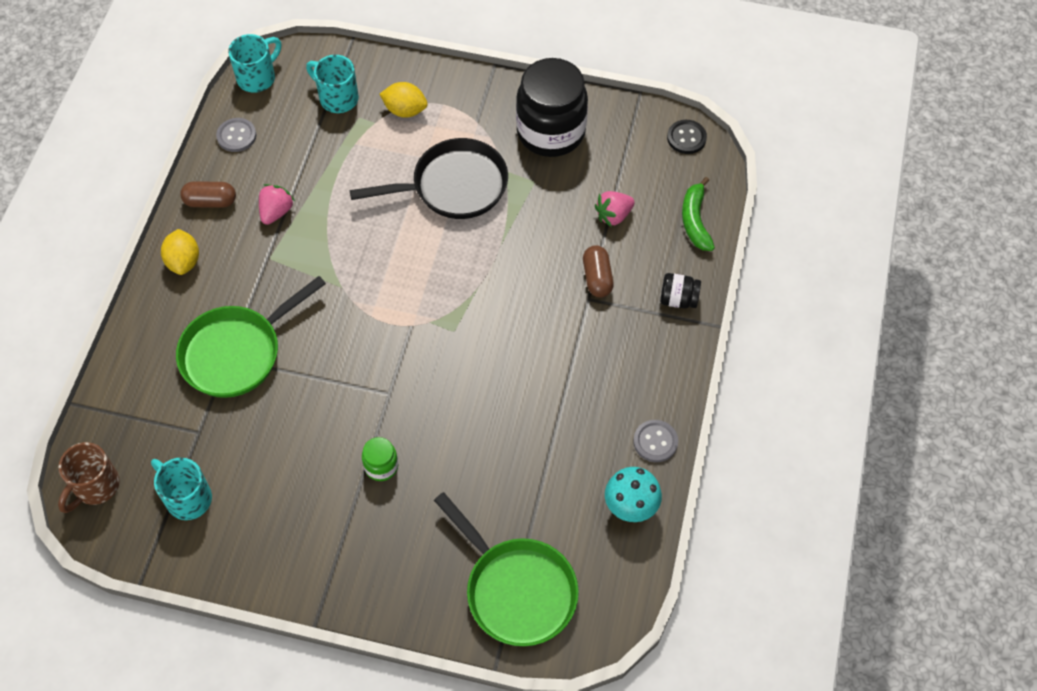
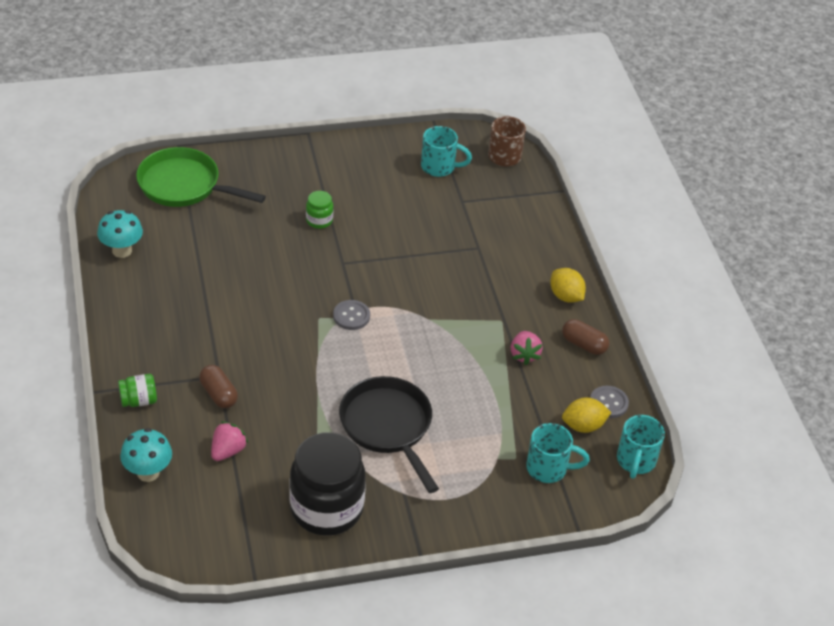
camera: 150 degrees right, 15 degrees down
(210, 201) = (584, 344): brown capsule -> brown capsule turned 60 degrees clockwise
(237, 352) = (474, 252): green pan -> none
(405, 110) = (478, 479): yellow lemon -> yellow lemon (583, 426)
(453, 186) = (388, 426): black pan -> black pan turned 105 degrees clockwise
(655, 442) = (119, 295): grey button -> grey button (351, 316)
(678, 299) = (139, 400): black jar -> green jar
(686, 138) = (187, 551): black button -> none
(695, 221) = (148, 472): green banana -> turquoise mushroom

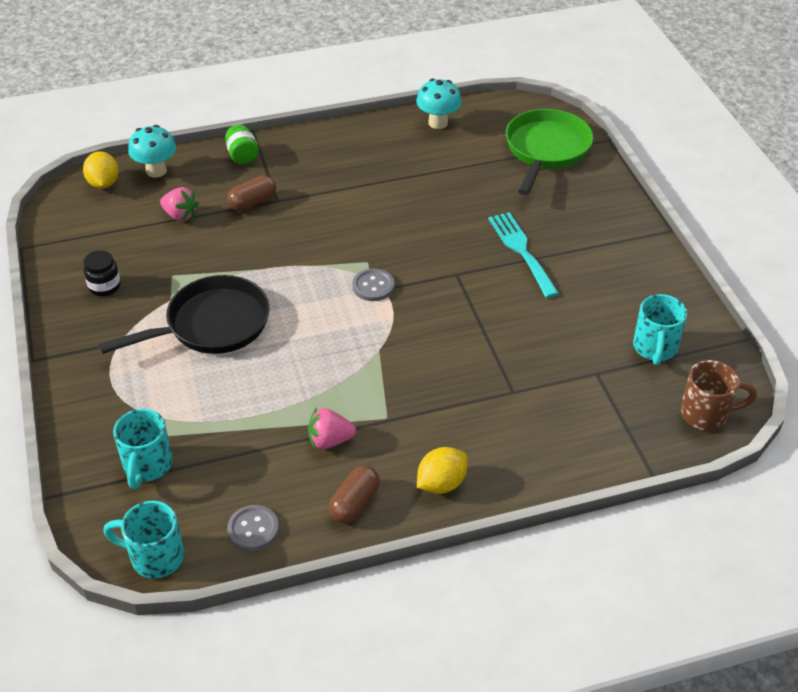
camera: 90 degrees right, 0 degrees up
(319, 220) = (521, 250): green jar -> turquoise fork
(326, 508) = (104, 286): black jar -> black jar, size x0.43
(583, 426) = (214, 501): yellow lemon -> yellow lemon (104, 183)

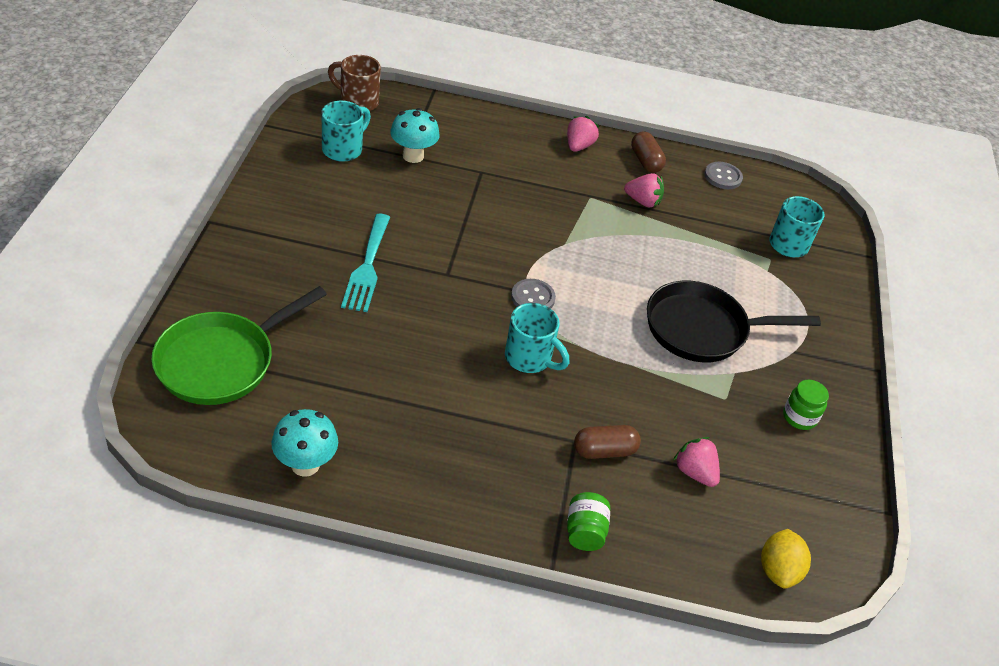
camera: 160 degrees left, 0 degrees up
(104, 286) = (799, 417): black jar -> green jar
(155, 557) = (795, 190): turquoise mug -> turquoise mug (529, 359)
(156, 171) = (705, 560): turquoise mushroom -> turquoise mushroom (413, 156)
(354, 503) = (645, 161): brown capsule -> brown capsule turned 75 degrees counterclockwise
(441, 483) = (578, 146): yellow lemon -> pink strawberry

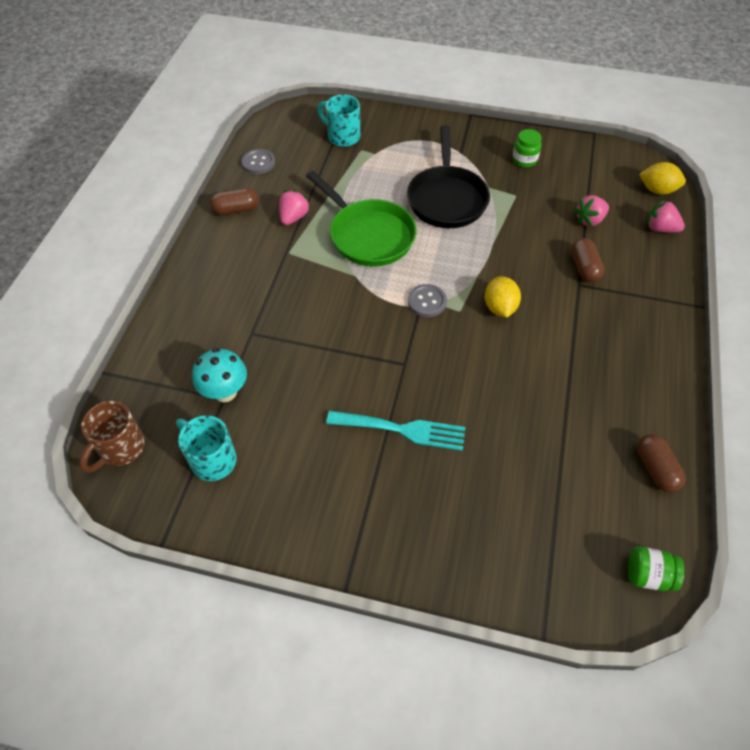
camera: 80 degrees left, 10 degrees up
(221, 361) = (553, 552): green pan -> green pan (368, 235)
(305, 464) = (655, 469): turquoise mushroom -> brown capsule
(529, 359) = (500, 307): turquoise mug -> yellow lemon
(578, 146) = (212, 255): pink strawberry -> pink strawberry (660, 229)
(584, 532) = (661, 285): green jar -> green jar (648, 575)

